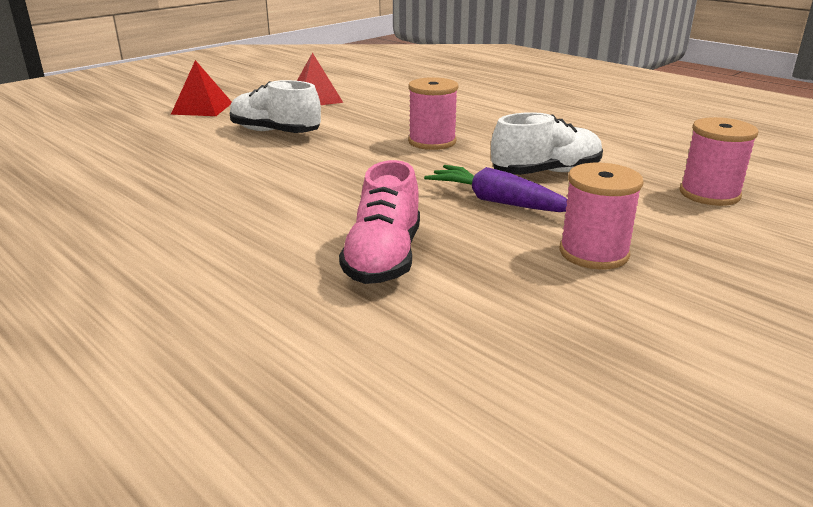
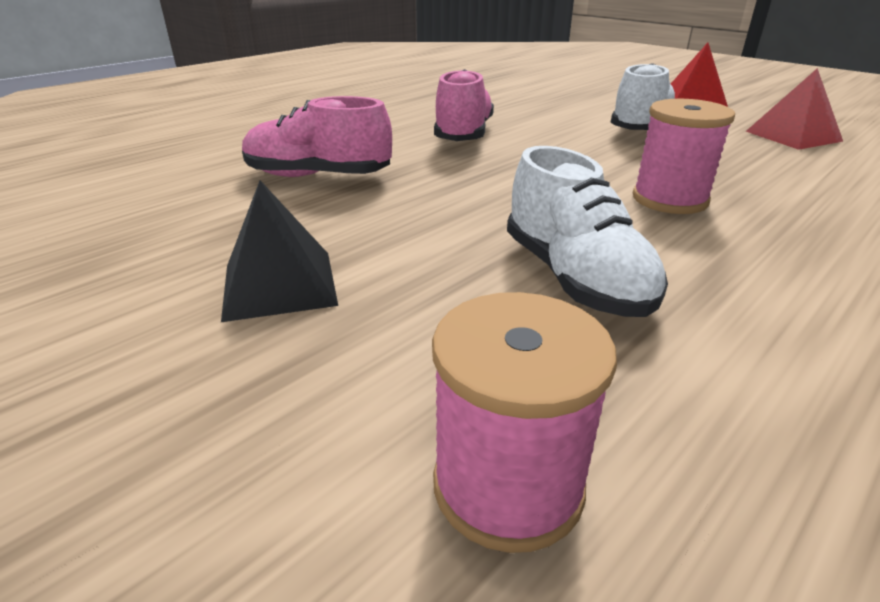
camera: 90 degrees right, 5 degrees up
(271, 195) = (463, 135): none -> pink shoe
(497, 201) = (451, 232): purple carrot -> none
(593, 253) = (279, 284): pink spool -> black pyramid

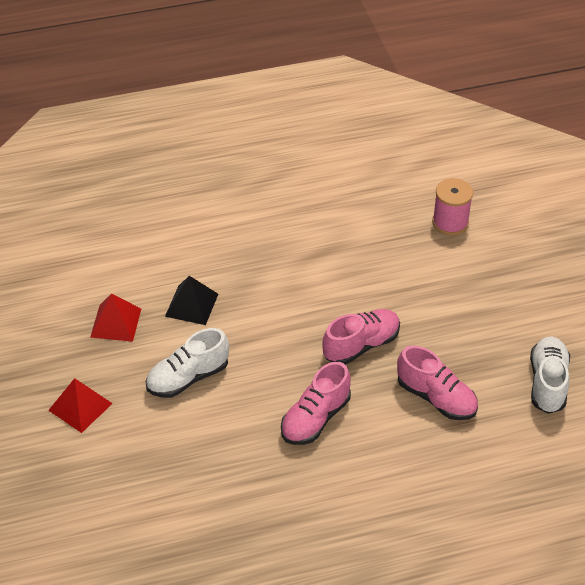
camera: 150 degrees left, 15 degrees up
(279, 284) = (482, 313): black pyramid -> black pyramid (191, 305)
(477, 190) = (361, 345): none -> pink shoe
(575, 278) = (373, 271): white shoe -> white shoe (547, 383)
(669, 199) = (278, 298): pink spool -> none

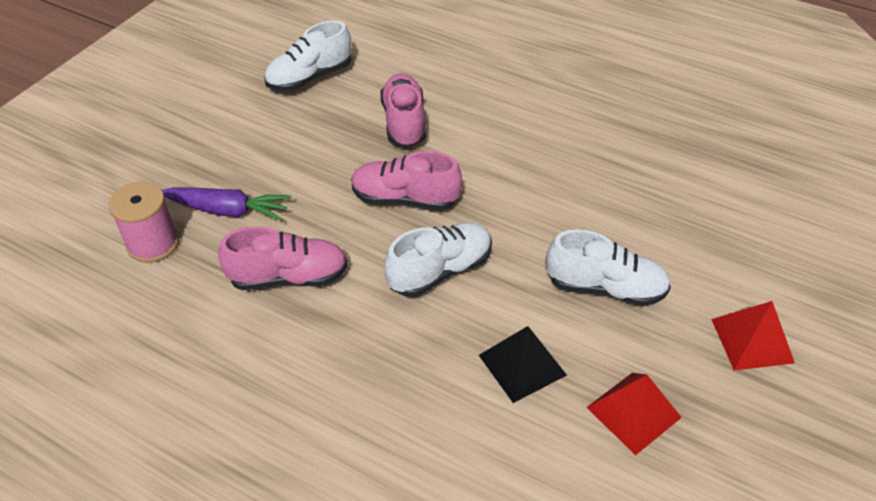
camera: 135 degrees left, 0 degrees up
(287, 319) = (440, 271): none -> white shoe
(315, 418) = (521, 173): pink shoe -> pink shoe (289, 277)
(444, 264) = (228, 210): none -> purple carrot

